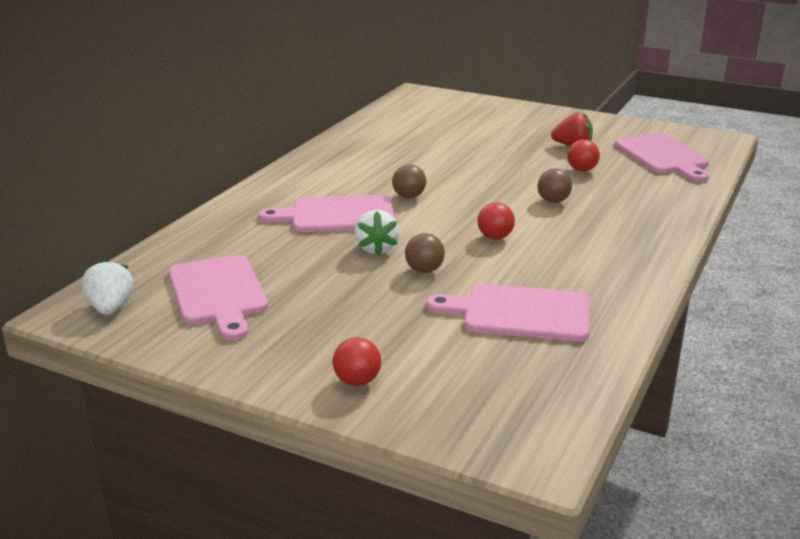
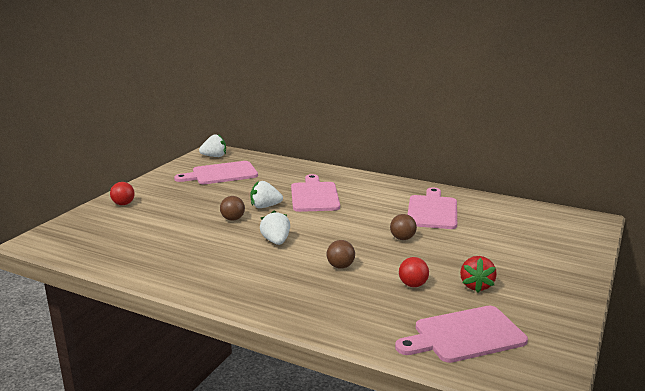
camera: 90 degrees right, 5 degrees down
(409, 197) = (345, 215): brown ball -> brown ball (402, 238)
(495, 237) = (276, 241): red ball -> white strawberry
(520, 313) = (169, 244): pink cutting board -> pink cutting board (432, 211)

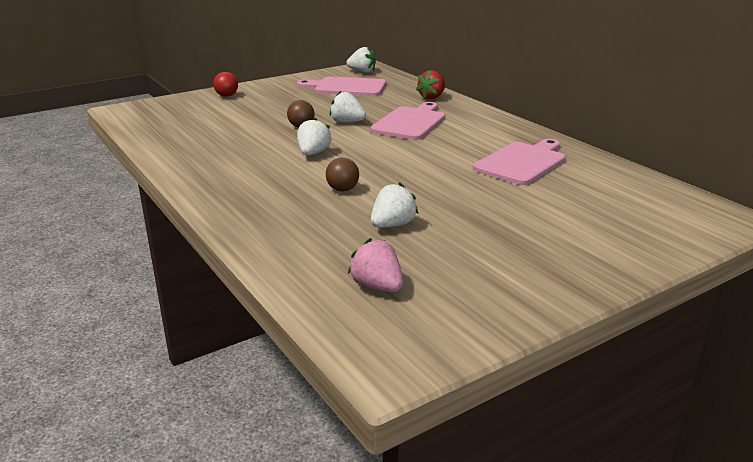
camera: 30 degrees right, 5 degrees up
(402, 238) = (446, 180): brown ball -> none
(413, 285) = (392, 225): red ball -> white strawberry
(465, 335) = (377, 287): pink cutting board -> pink strawberry
(476, 286) = (463, 245): red strawberry -> red strawberry (432, 97)

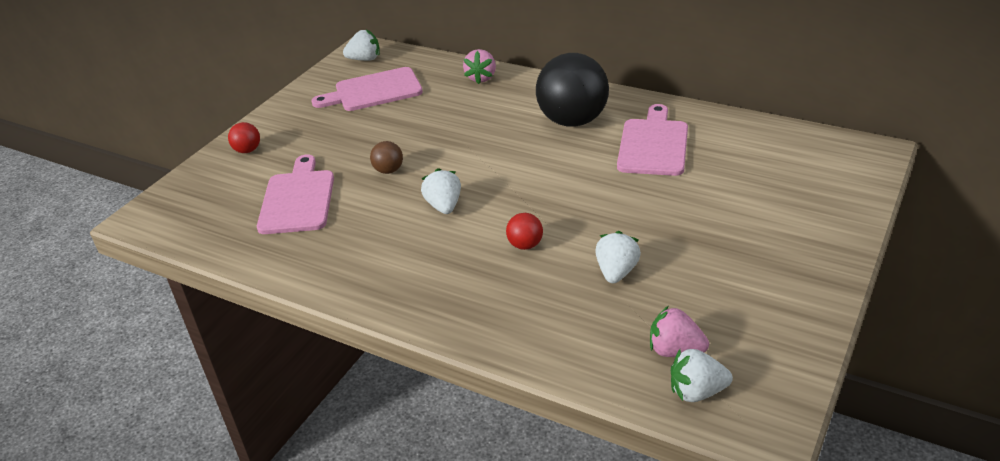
camera: 25 degrees left, 10 degrees up
(342, 189) = (525, 245): brown ball -> red ball
(347, 122) = (431, 147): white strawberry -> white strawberry (697, 392)
(410, 122) = (497, 124): pink cutting board -> pink cutting board (297, 199)
(432, 97) = (481, 78): red strawberry -> pink strawberry
(472, 134) = (573, 121): none -> black ball

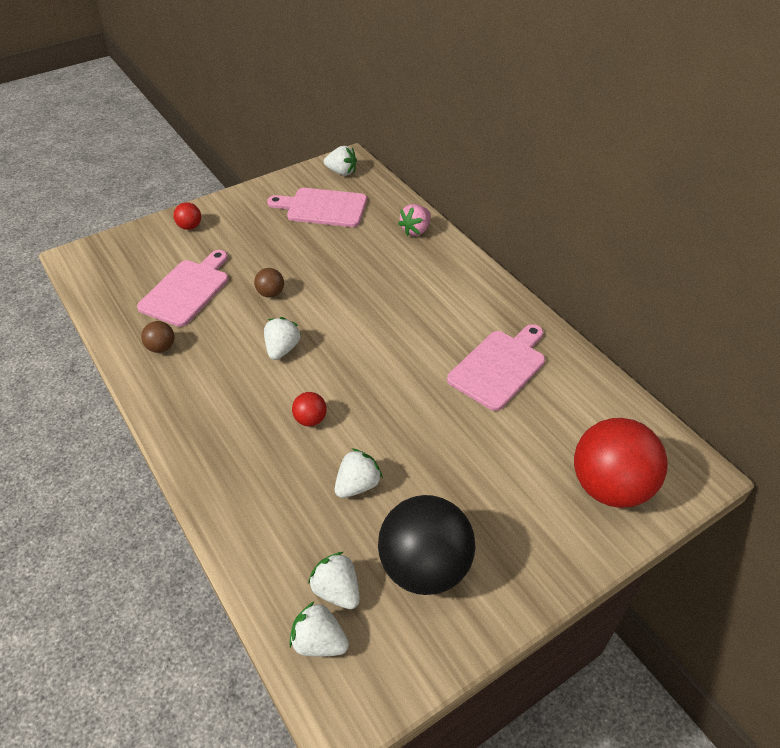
camera: 25 degrees right, 10 degrees up
(317, 252) = (161, 347): none -> brown ball
(573, 121) = (452, 310): black ball -> black ball (424, 567)
(675, 350) = (337, 590): pink strawberry -> white strawberry
(819, 186) = (609, 487): none -> red ball

